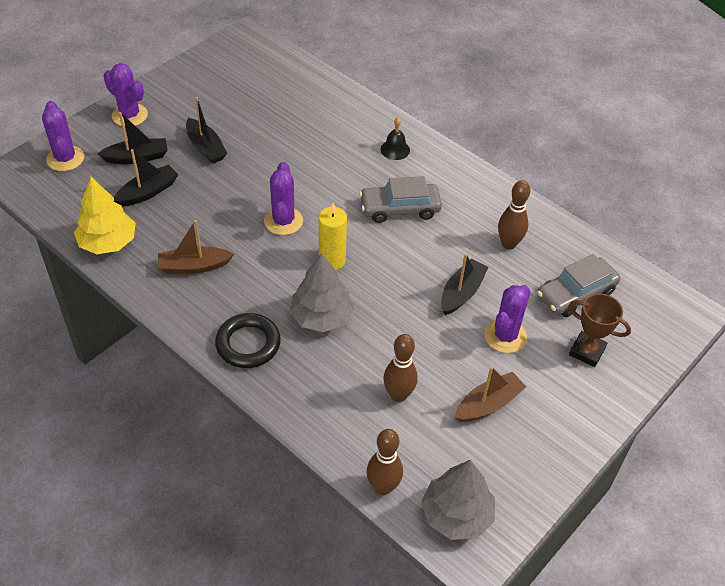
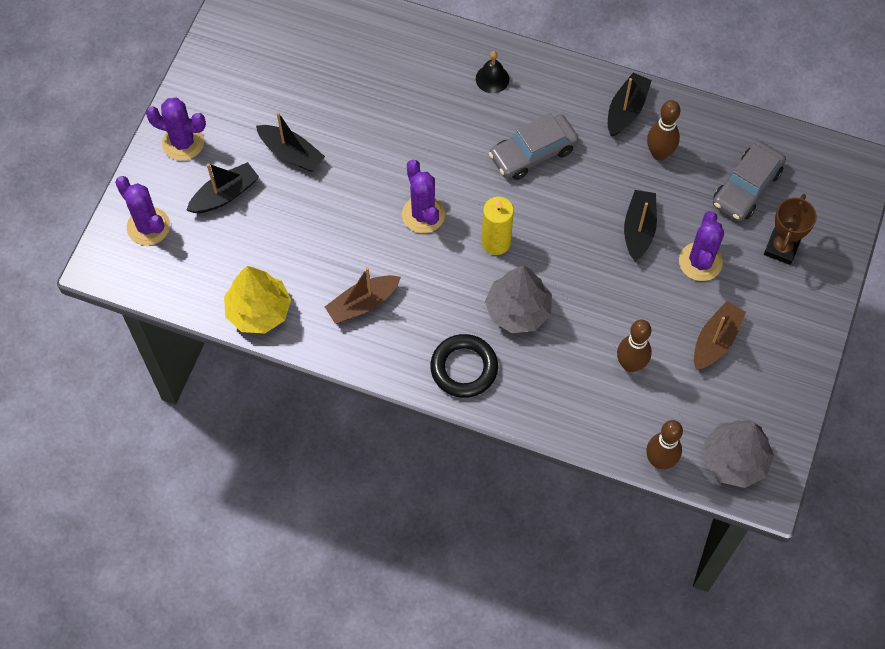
camera: 20 degrees left, 15 degrees up
(148, 192) = (263, 234): black boat -> black boat (626, 110)
(587, 351) = (781, 248): brown trophy -> brown trophy turned 75 degrees counterclockwise

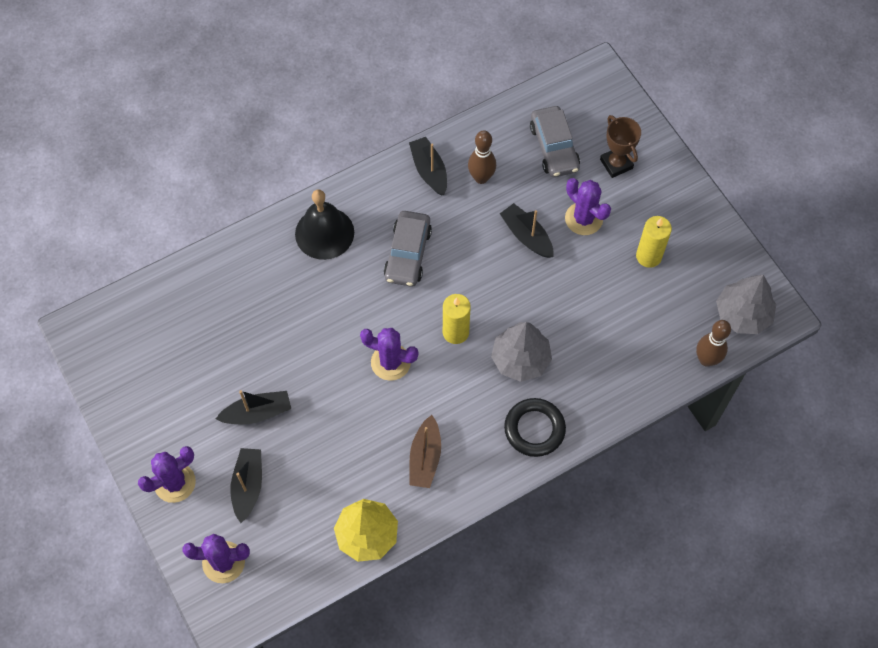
camera: 50 degrees left, 0 degrees up
(492, 79) = (324, 233): black bell -> black bell, size x1.89
(630, 364) = (622, 321): brown bowling pin -> none
(715, 340) = (648, 256): brown boat -> yellow candle

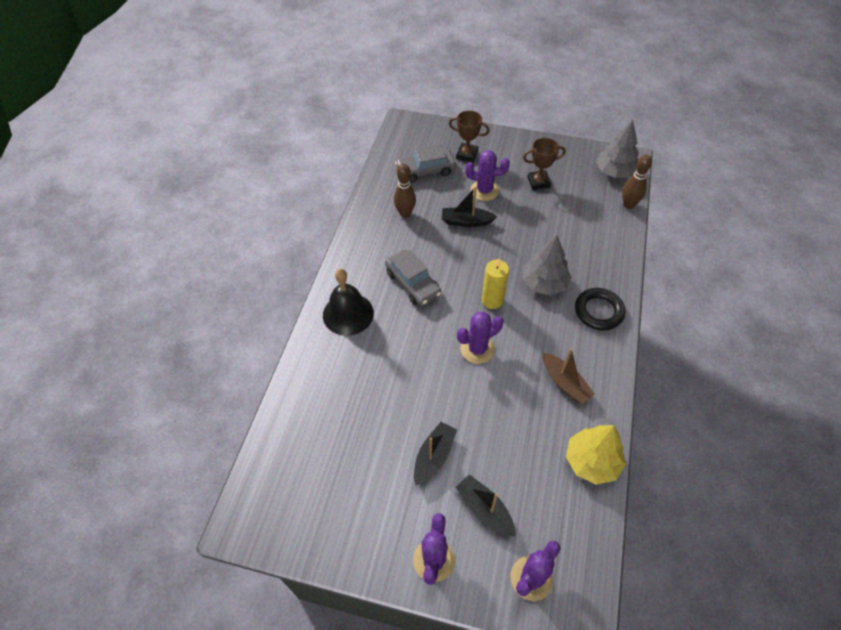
camera: 45 degrees left, 10 degrees down
(429, 170) = (371, 232): black boat -> none
(554, 147) = (425, 171): grey car -> grey car turned 135 degrees clockwise
(648, 256) = (538, 182): yellow candle -> brown trophy

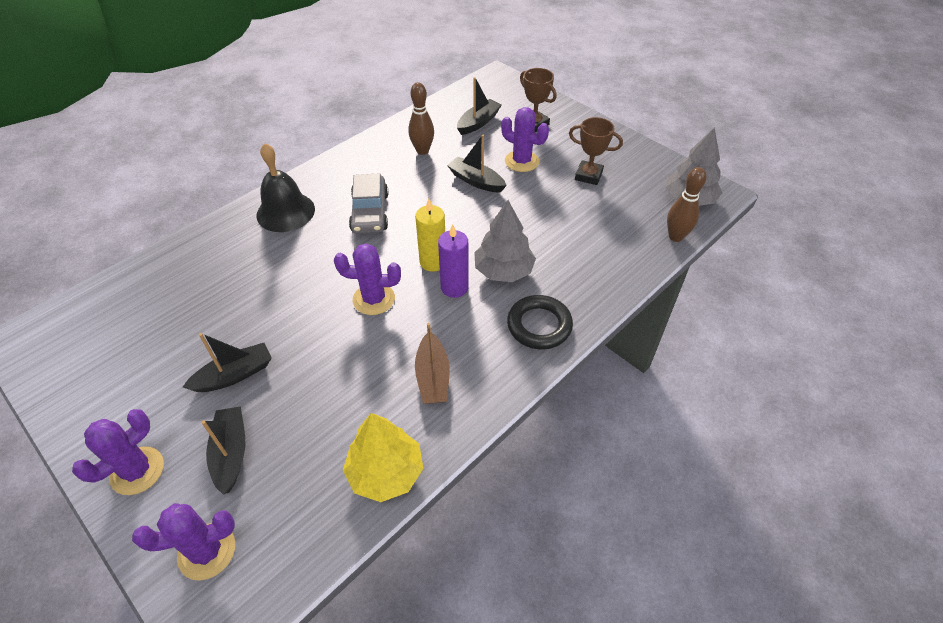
camera: 30 degrees right, 5 degrees down
(425, 171) = (478, 122): grey car -> black boat
(523, 312) = (454, 287): none -> purple candle

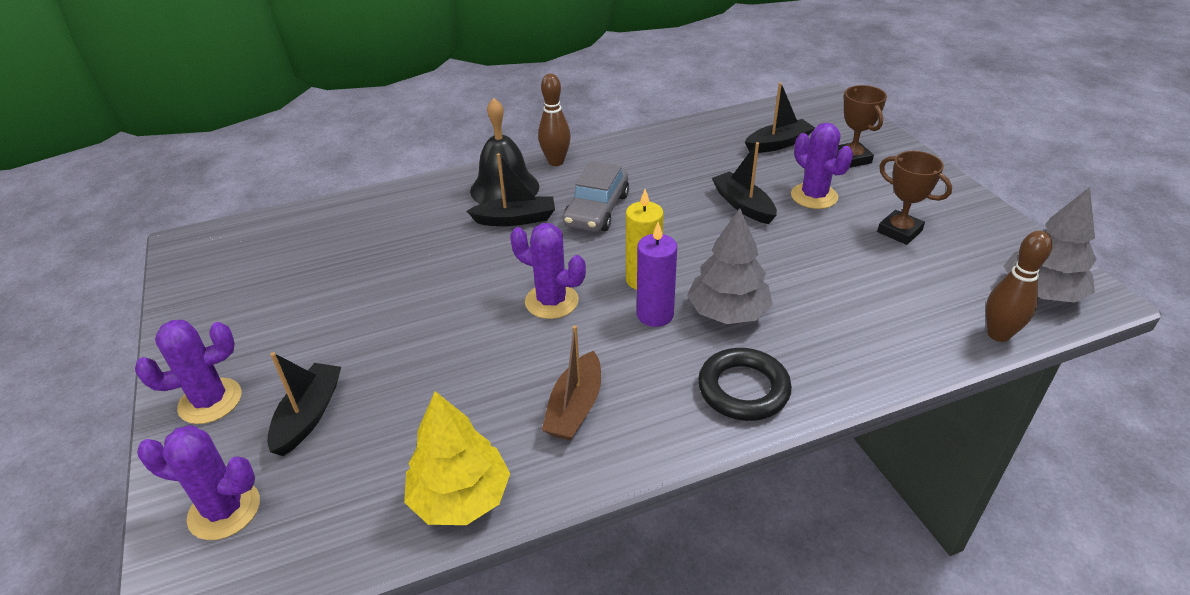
camera: 25 degrees right, 10 degrees down
(234, 375) = (359, 336): black boat -> black boat (516, 219)
(422, 151) = (693, 160): brown bowling pin -> brown bowling pin (556, 162)

